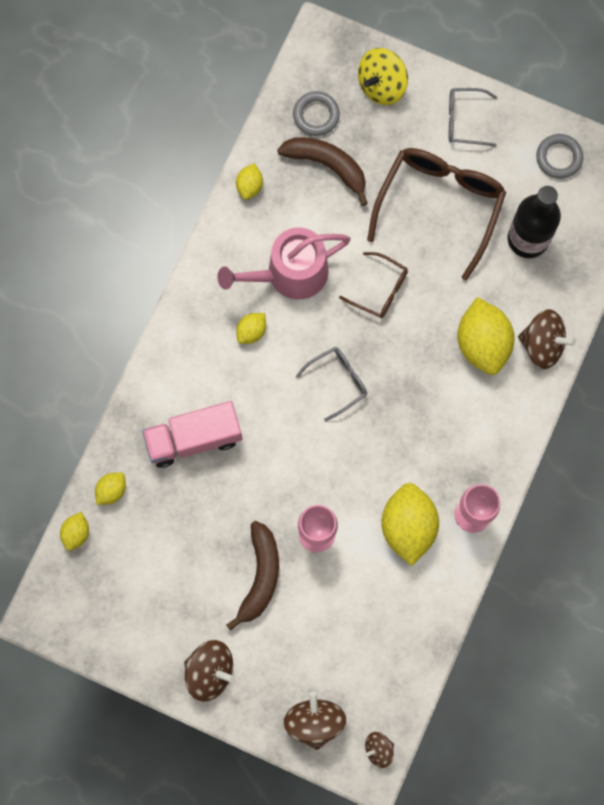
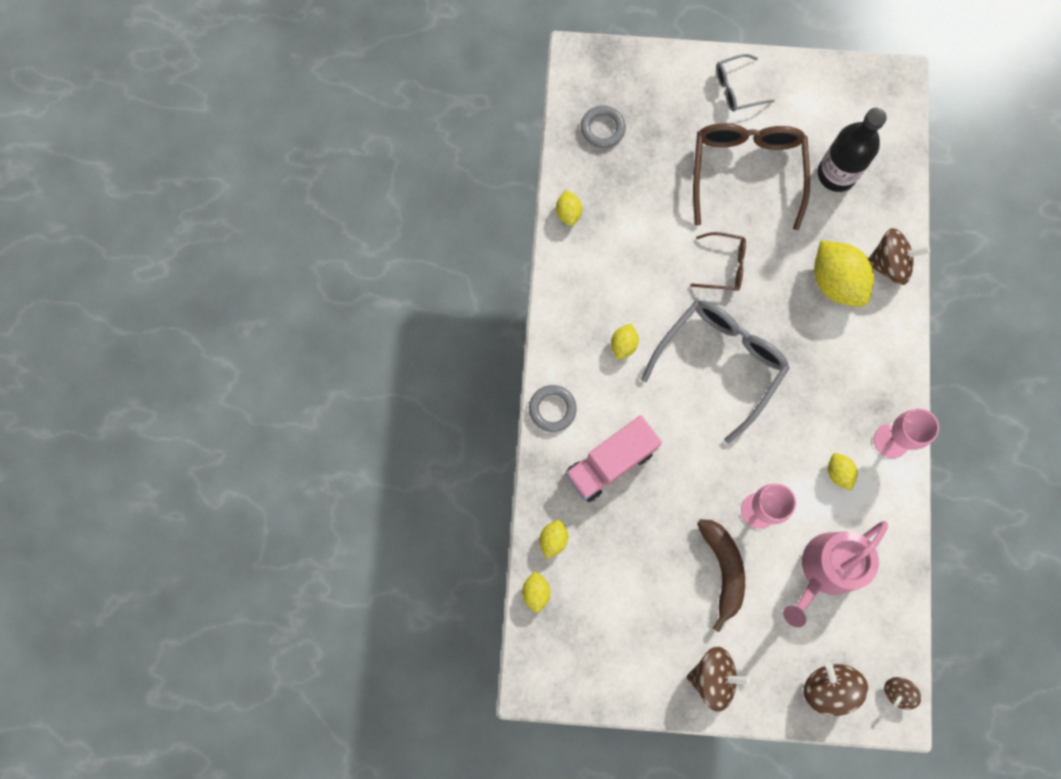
camera: 20 degrees left, 0 degrees up
(290, 274) = (637, 279): pink watering can -> pink watering can (826, 569)
(327, 165) = (631, 170): brown banana -> none
(338, 381) = (720, 362): grey glasses -> grey glasses, size x1.97
(381, 85) = (650, 82): yellow spinning top -> none
(408, 526) = (838, 473): yellow lemon -> yellow lemon, size x0.50
(559, 158) = (833, 93): grey ring -> grey ring (552, 409)

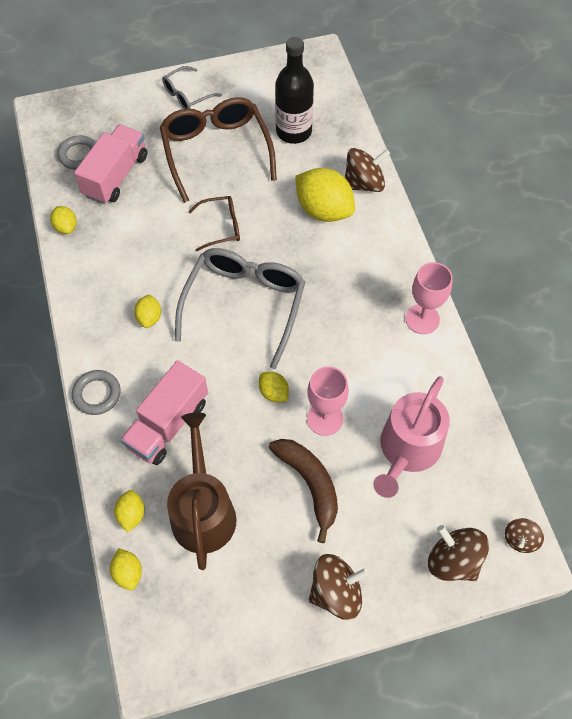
camera: 20 degrees left, 15 degrees down
(618, 560) = (203, 511): none -> brown watering can
(634, 167) = (116, 176): none -> pink truck
(838, 473) = (386, 361): yellow lemon -> yellow lemon (273, 392)

